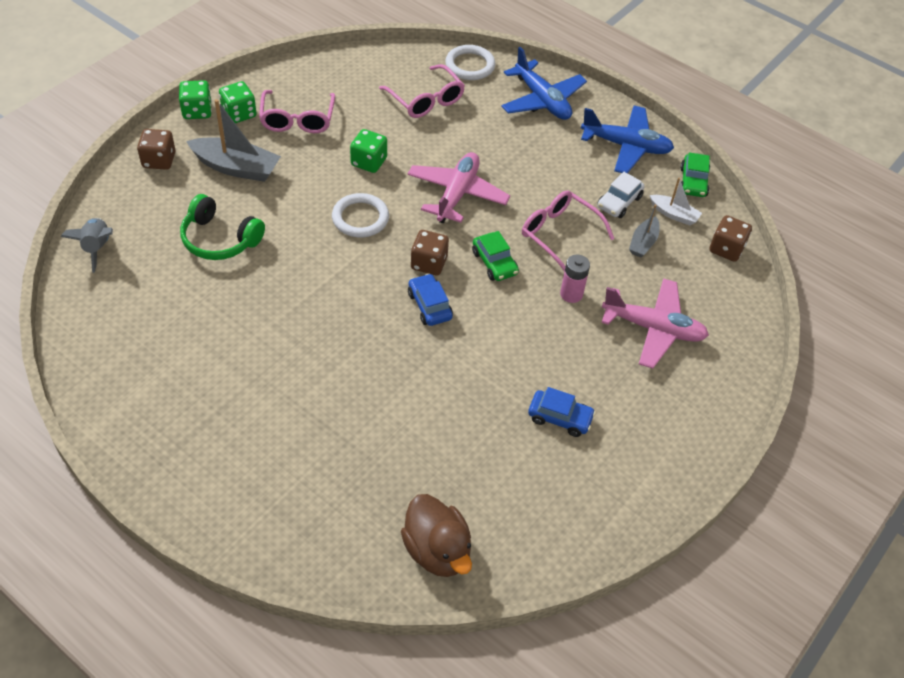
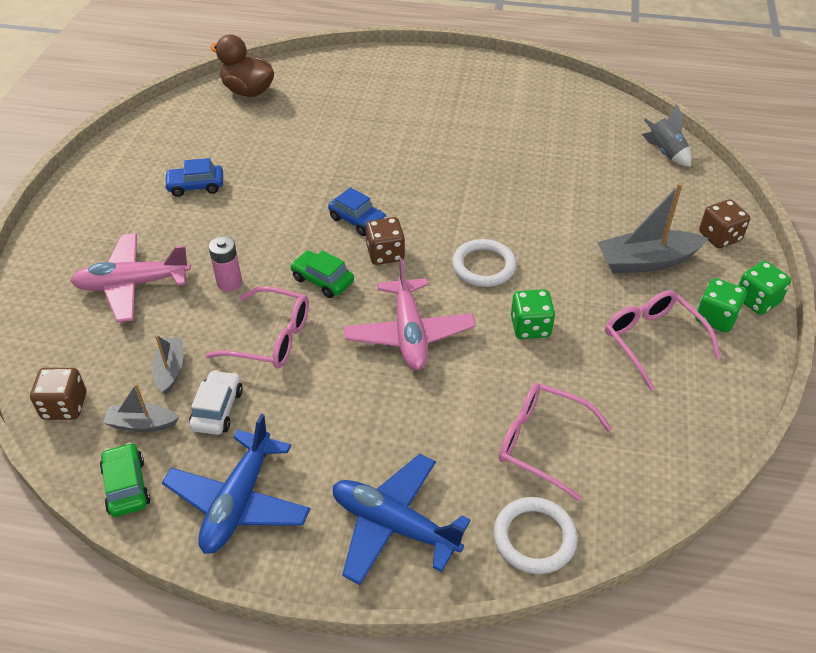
camera: 155 degrees right, 5 degrees down
(220, 239) = (583, 197): green headphones -> none
(626, 146) = (238, 502): blue plane -> blue plane turned 60 degrees counterclockwise
(674, 214) = (142, 424): white boat -> grey boat

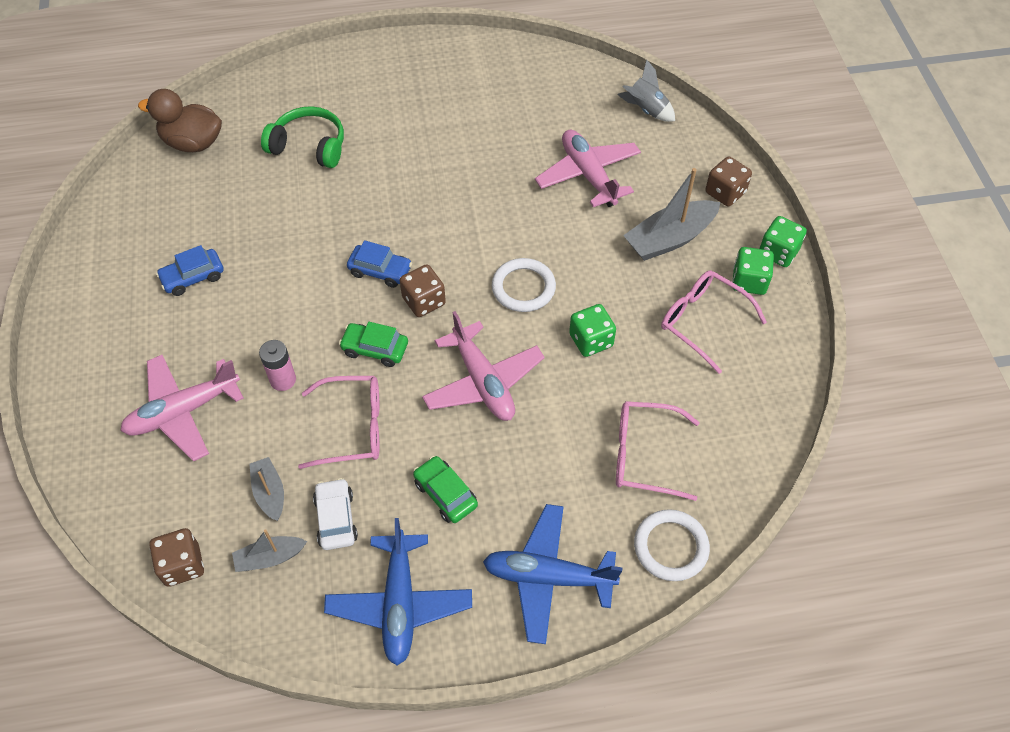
camera: 20 degrees left, 10 degrees up
(126, 486) = (286, 625): green car -> green car (445, 494)
(342, 114) = (309, 146): none -> green headphones
(586, 191) = (588, 175): none -> pink plane

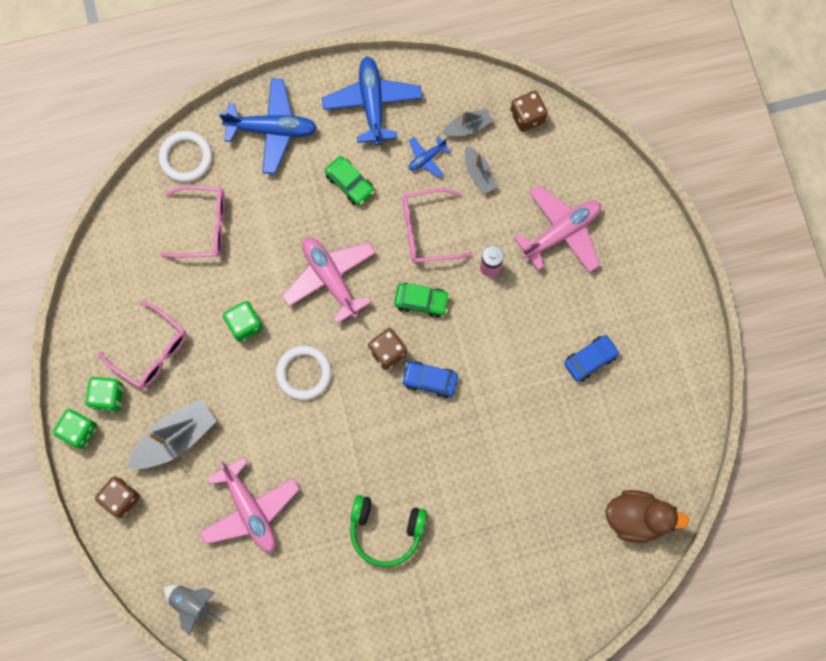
camera: 175 degrees right, 20 degrees up
(309, 146) = (522, 523): green headphones -> green headphones (386, 530)
(336, 519) = (426, 158): white car -> blue plane

